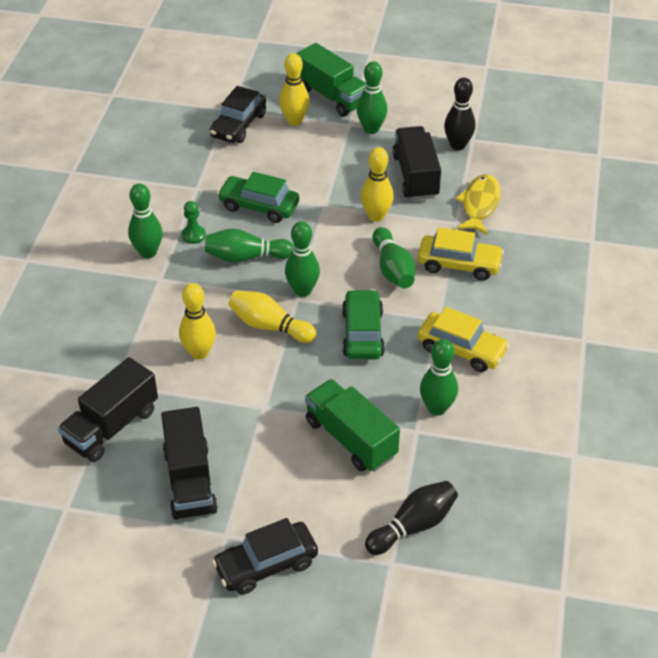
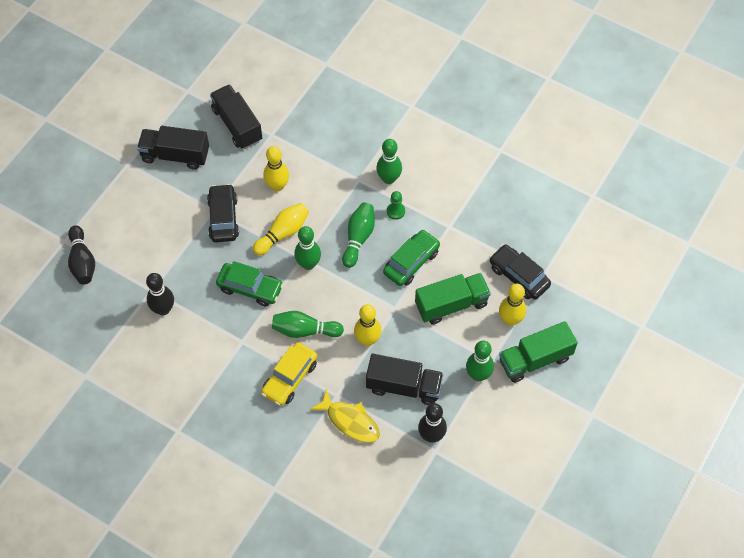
camera: 110 degrees right, 15 degrees up
(266, 565) = (97, 178): black car -> black car (223, 218)
(351, 438) = (164, 250): green truck -> green truck (451, 305)
(437, 408) = (163, 309): green bowling pin -> black bowling pin
(461, 349) = (206, 345): yellow car -> none

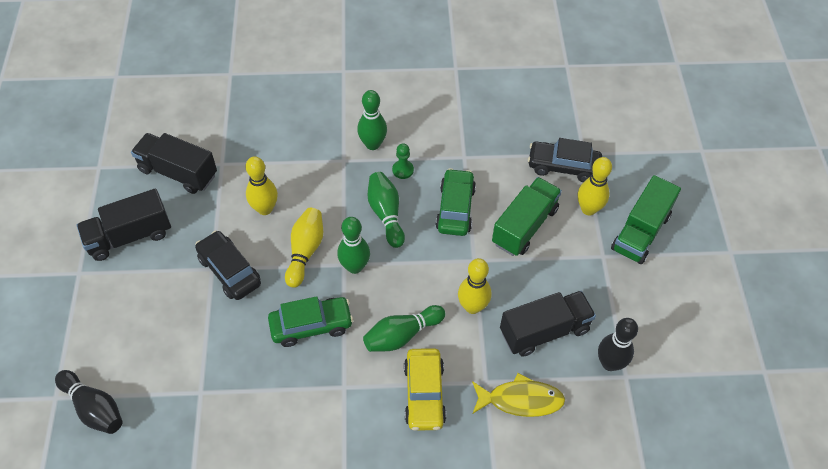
camera: 35 degrees left, 5 degrees down
(163, 309) = (229, 405): black bowling pin -> none
(478, 375) = (603, 277): green bowling pin -> none

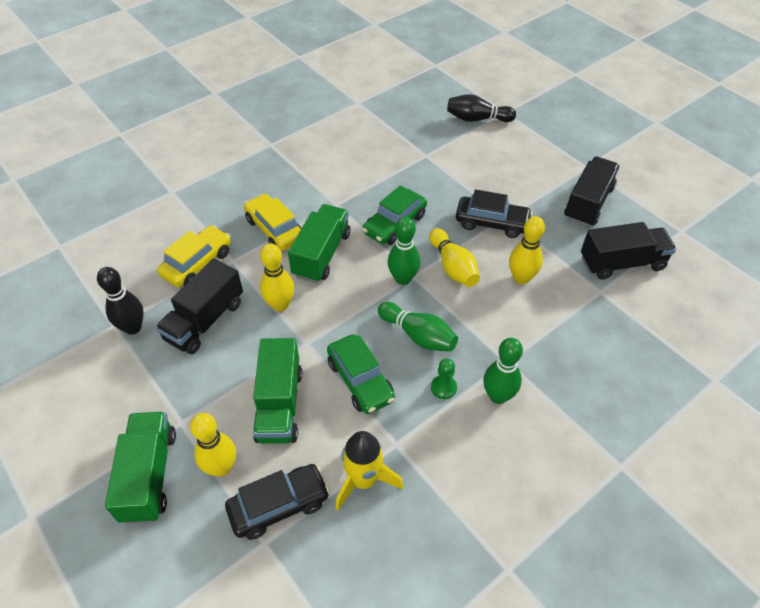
camera: 145 degrees right, 5 degrees down
(402, 335) = (322, 254): green bowling pin -> green truck
(500, 150) = (364, 480): none -> yellow rocket
(520, 400) = (197, 263): yellow fish -> yellow car

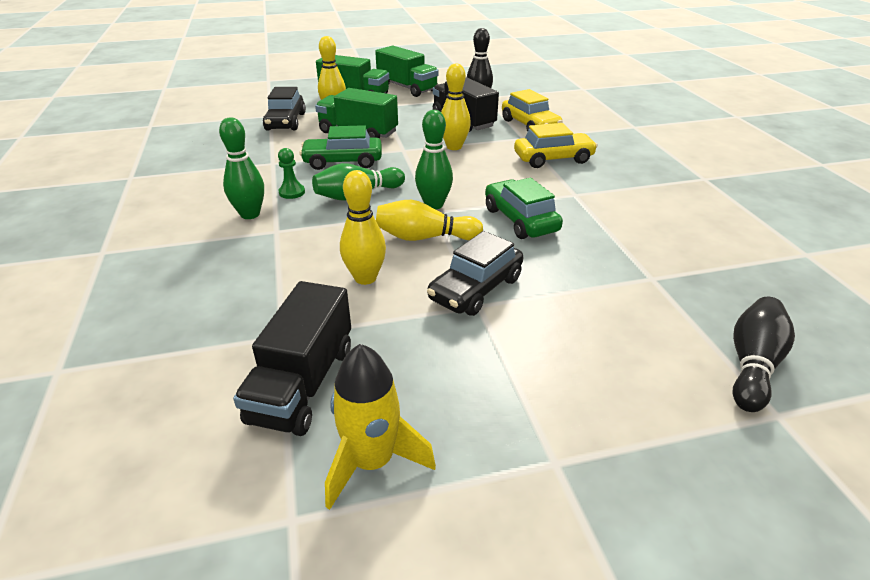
camera: 115 degrees right, 15 degrees down
(322, 254) = (502, 173): green truck -> green truck (407, 88)
(364, 480) = (263, 147): yellow rocket -> yellow rocket (372, 462)
(588, 203) = (453, 412): black truck -> none

